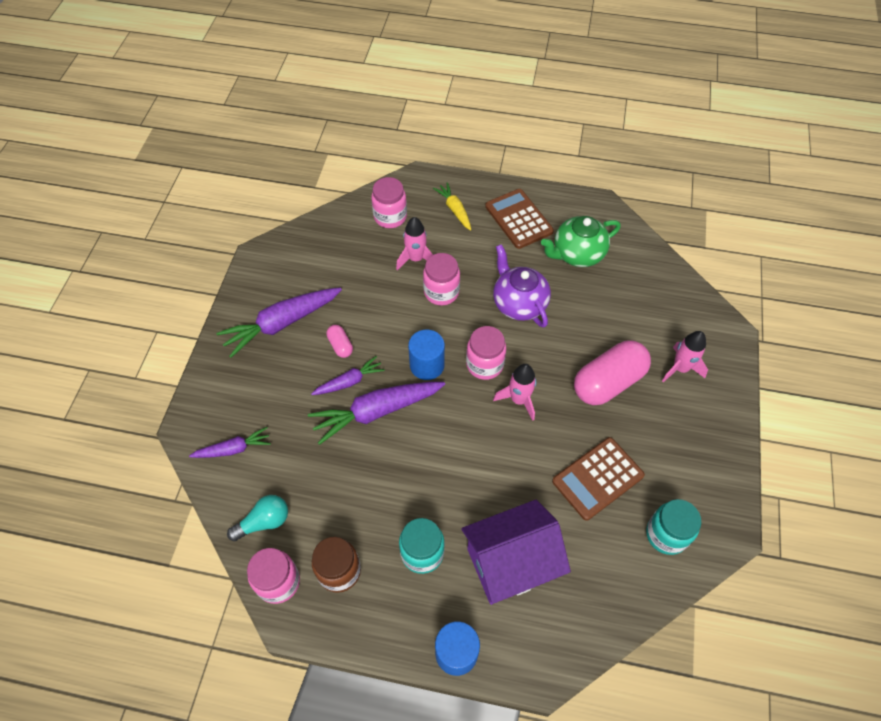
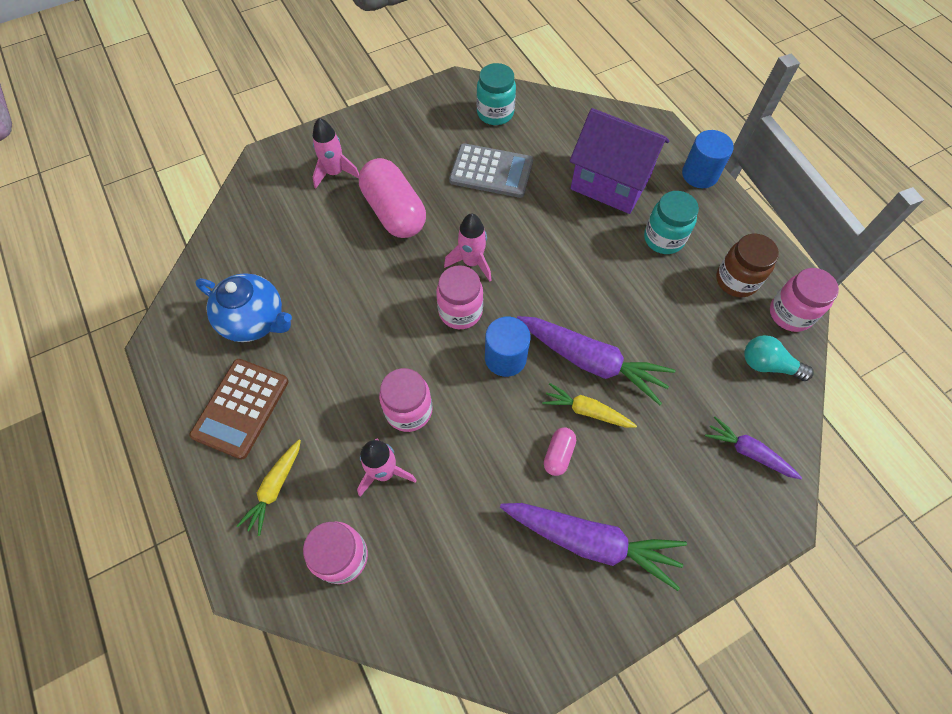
camera: 130 degrees left, 5 degrees up
(349, 382) = (587, 411): purple carrot -> yellow carrot
(519, 303) = (364, 330): purple teapot -> none
(577, 254) = (254, 320): green teapot -> blue teapot
(598, 478) = (491, 171): brown calculator -> grey calculator
(608, 382) = (394, 212): pink capsule -> pink capsule turned 45 degrees clockwise

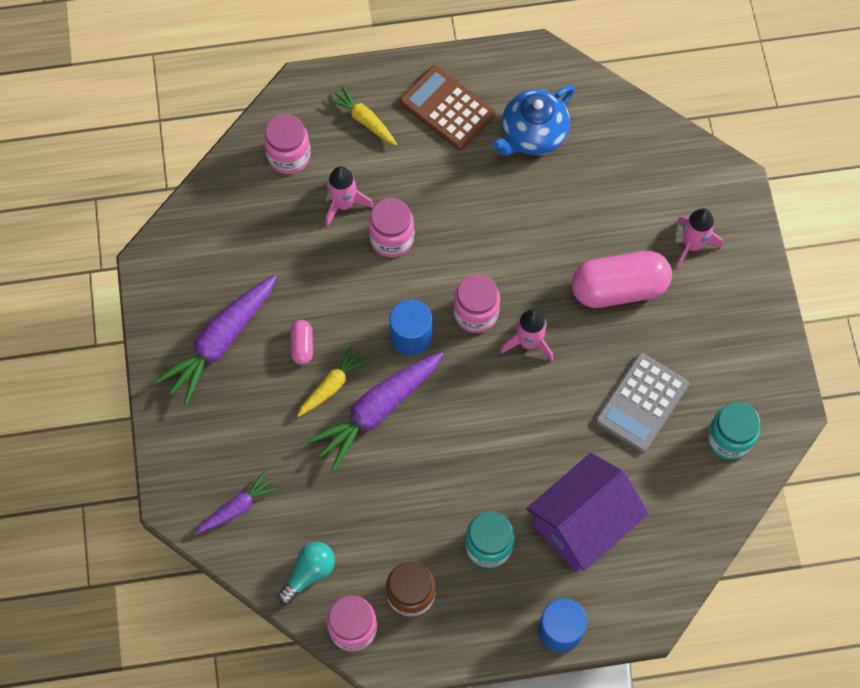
camera: 110 degrees right, 5 degrees up
(558, 454) = (302, 345): pink capsule -> pink capsule turned 45 degrees clockwise

